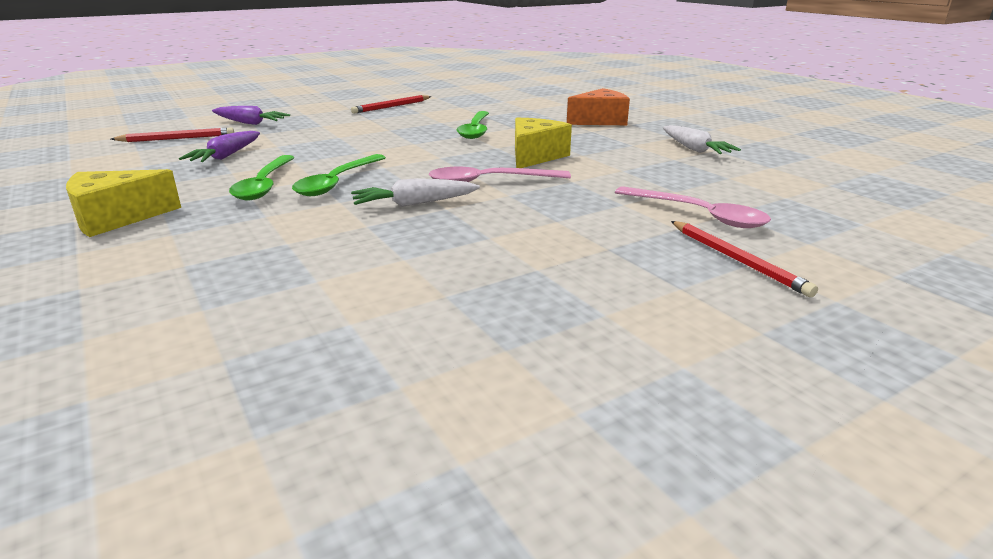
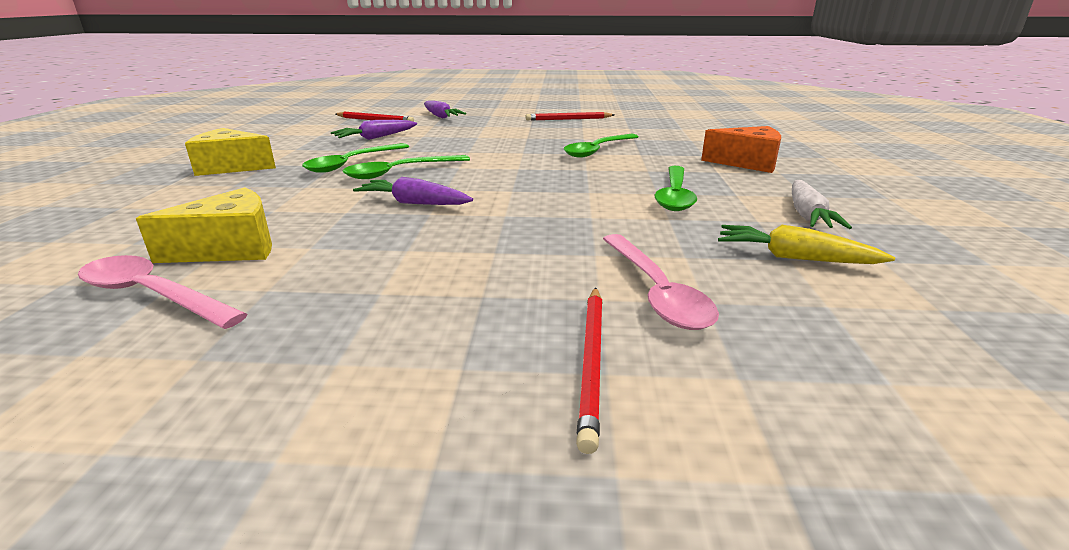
camera: 35 degrees right, 0 degrees up
(414, 204) = (414, 203): white carrot -> purple carrot
(489, 182) = (513, 199): pink spoon -> pink spoon (152, 295)
(535, 156) = (603, 185): yellow cheese -> yellow cheese (231, 248)
(597, 154) = (674, 195): none -> green spoon
(730, 176) = (794, 258): none -> yellow carrot

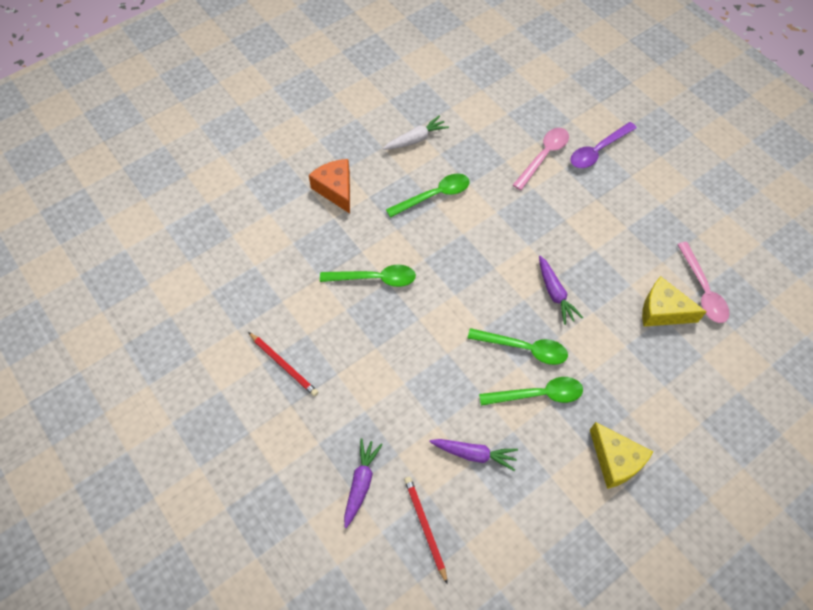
camera: 130 degrees left, 35 degrees up
(592, 362) = (598, 151): red pencil -> purple spoon
(794, 258) = (474, 130): yellow carrot -> none

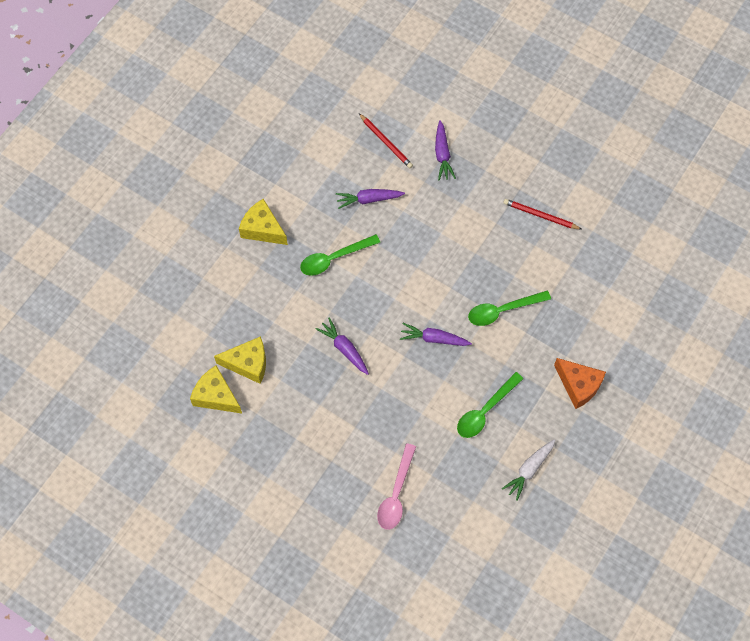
camera: 160 degrees right, 5 degrees up
(457, 274) = (434, 339): none -> purple carrot
(524, 348) = (356, 291): green spoon -> none
(598, 151) = (344, 520): purple spoon -> none
(703, 290) = (216, 396): pink spoon -> yellow cheese

